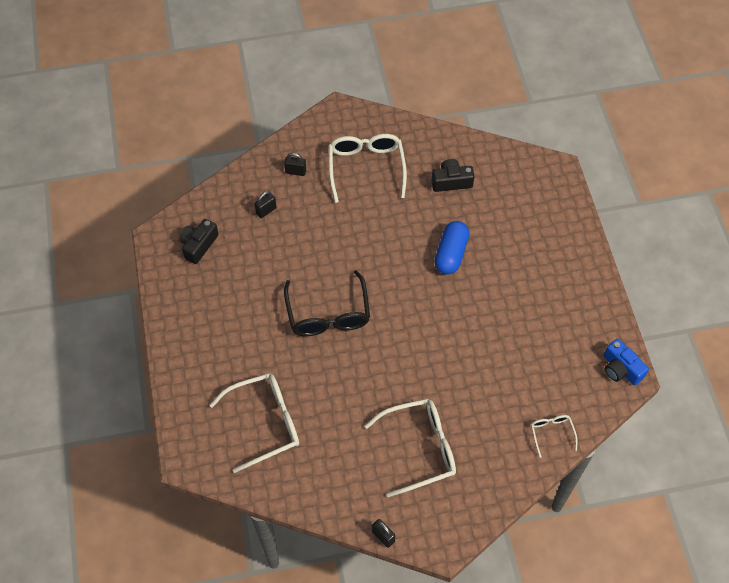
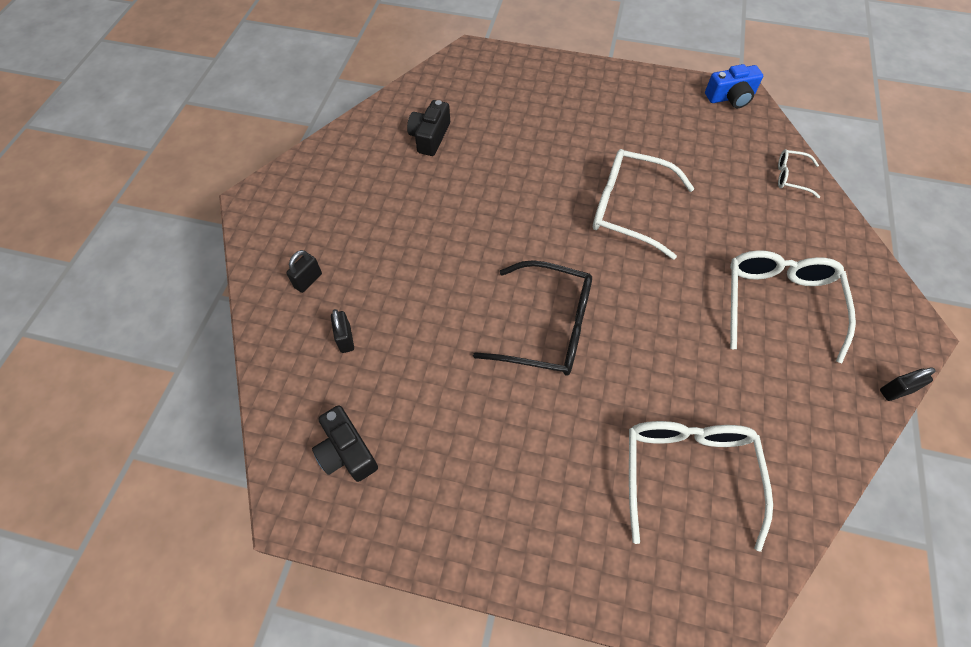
camera: 65 degrees left, 0 degrees up
(366, 168) = (357, 206): white glasses -> white glasses (630, 209)
(451, 254) = (525, 173): blue capsule -> none

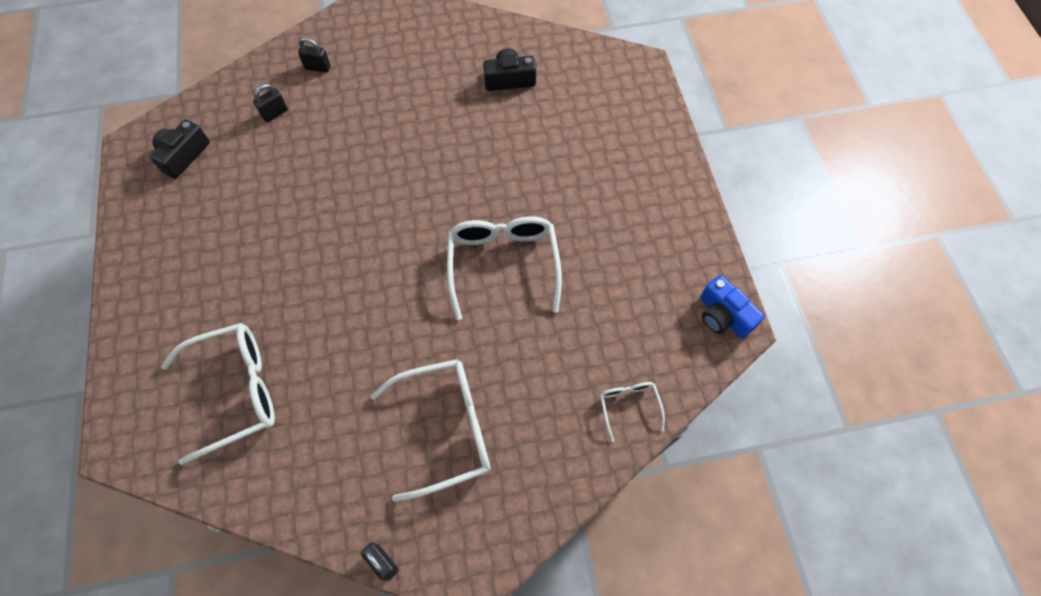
camera: 65 degrees right, 5 degrees up
(546, 327) = (338, 242): black glasses -> none

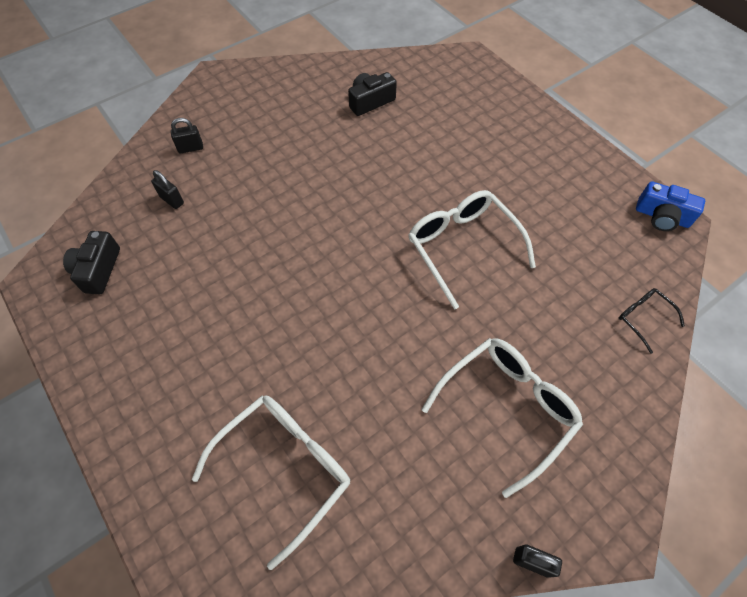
camera: 25 degrees left, 5 degrees down
(275, 113) = (172, 200): black padlock -> black padlock turned 75 degrees counterclockwise
(629, 407) = (643, 318): white glasses -> black glasses

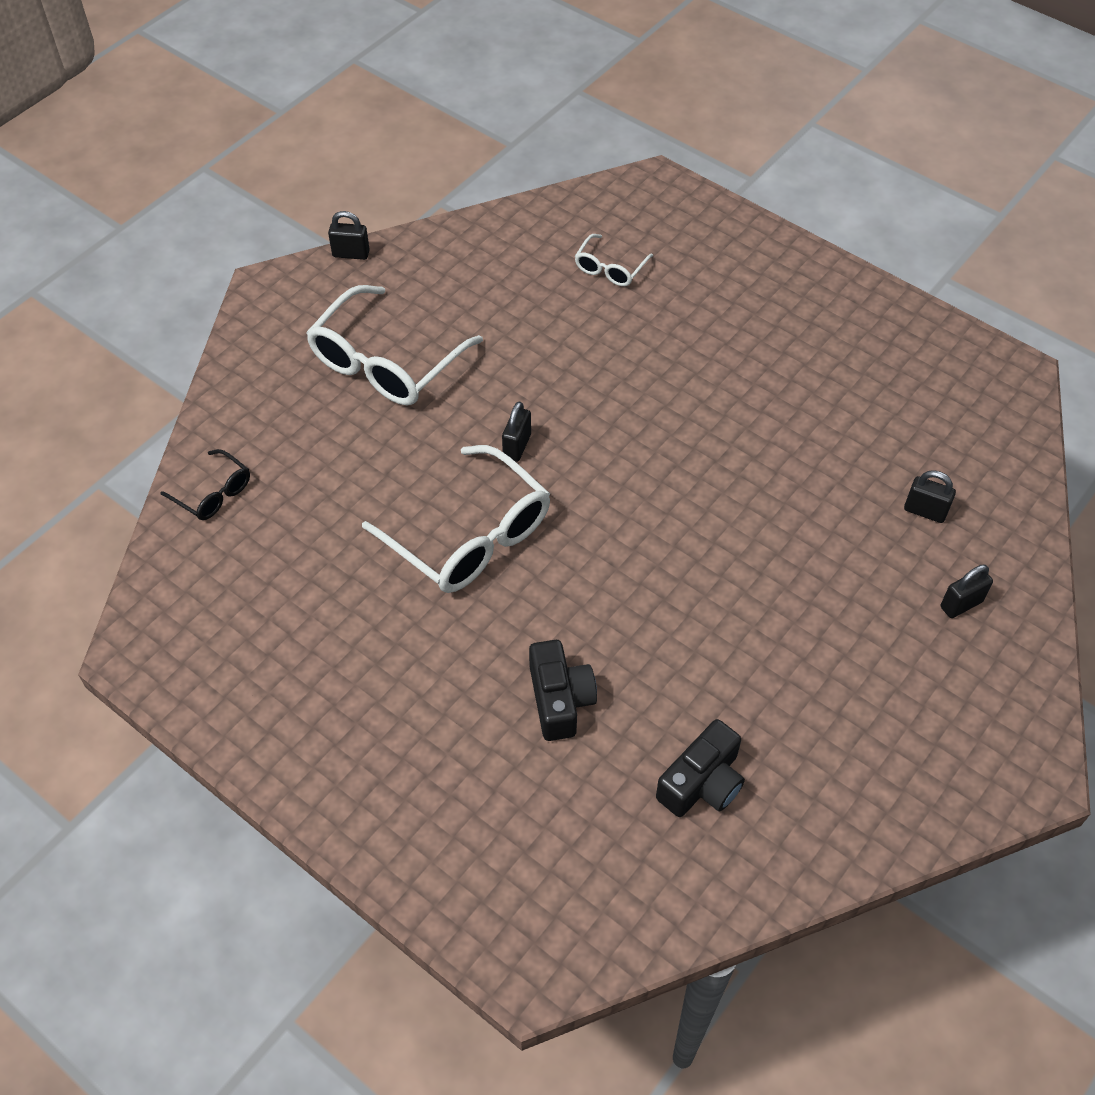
camera: 165 degrees right, 5 degrees down
(98, 270) = (948, 399): black camera -> black camera (560, 699)
(284, 469) = (610, 268): white glasses -> white glasses, size x0.49
(416, 305) = (517, 446): none -> black padlock
(662, 216) = (161, 655): blue camera -> none

